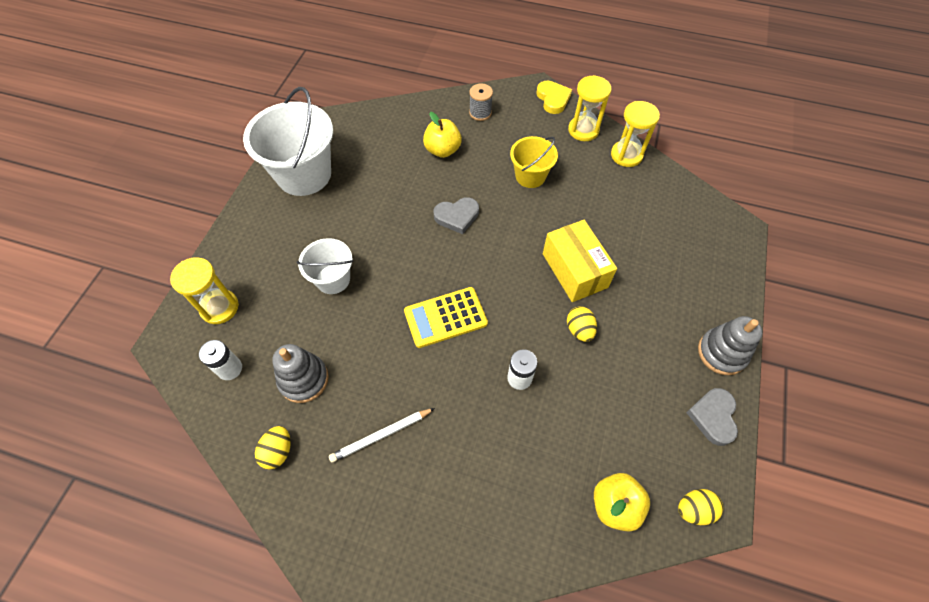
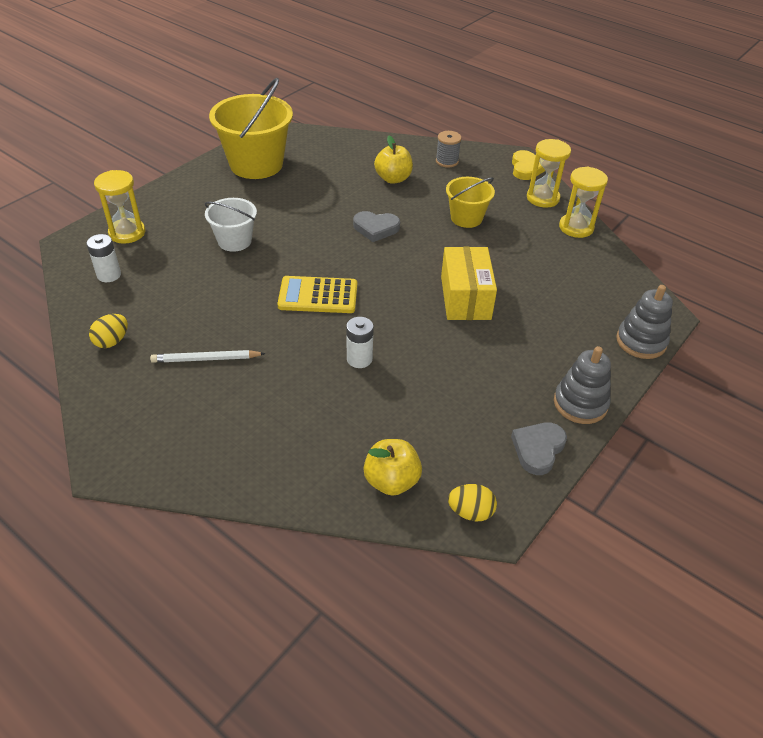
camera: 20 degrees right, 15 degrees down
(303, 379) = (165, 300): grey stacking toy -> grey stacking toy (641, 341)
(304, 174) = (256, 164): white bucket -> yellow bucket
(579, 330) = (441, 342): yellow egg -> none

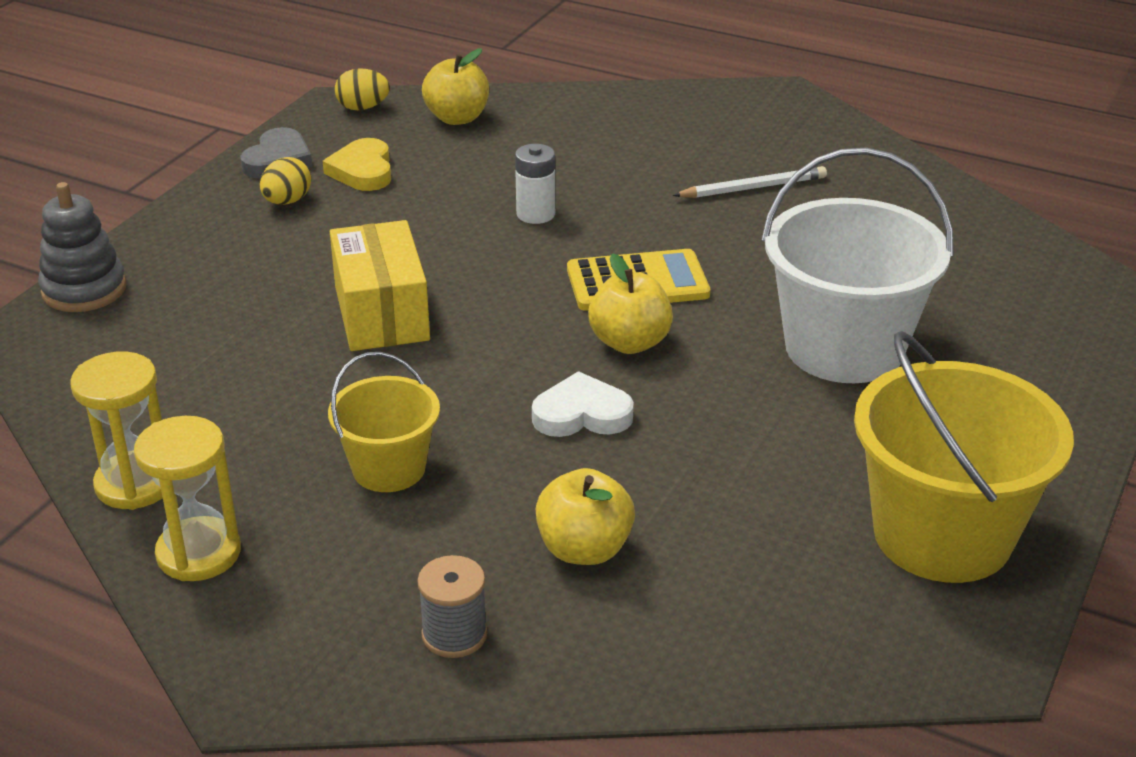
camera: 170 degrees right, 10 degrees down
(109, 275) = (1003, 265): white battery -> none
(112, 341) = (900, 189): yellow egg -> yellow egg (287, 201)
(127, 233) = (1052, 333): yellow hourglass -> none
(234, 241) = (844, 348): white bucket -> white bucket, size x1.78
(338, 260) = (630, 342): none -> yellow apple
(376, 228) = (582, 414): grey heart -> white heart
(526, 168) = (227, 648): yellow heart -> yellow heart (362, 171)
(580, 403) = (210, 206): grey stacking toy -> none

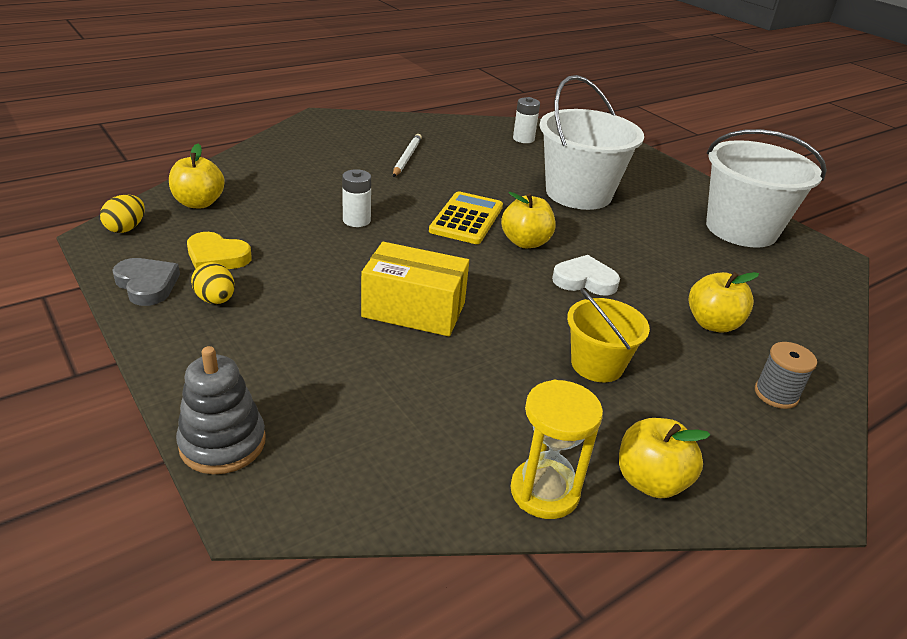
camera: 65 degrees left, 0 degrees up
(199, 553) = (650, 481): yellow hourglass -> yellow apple
(582, 414) = (584, 280): white heart -> white heart turned 75 degrees clockwise
(942, 535) = (741, 229): yellow bucket -> white bucket
(971, 252) = (523, 139): none -> white battery

